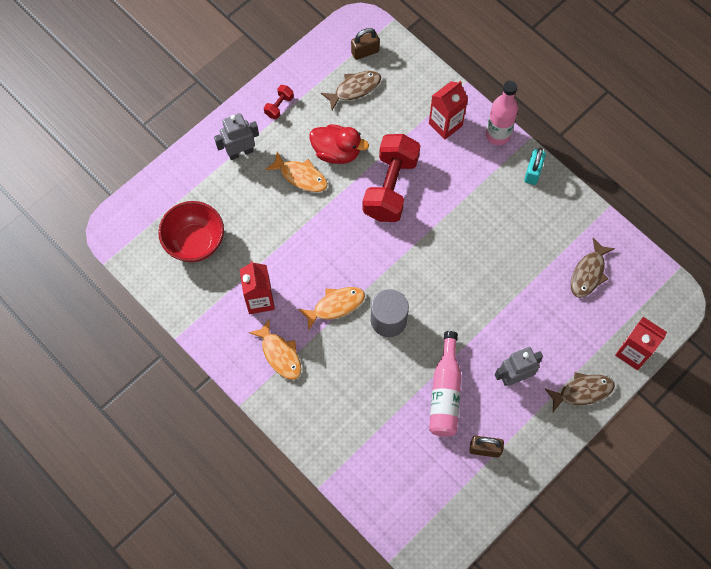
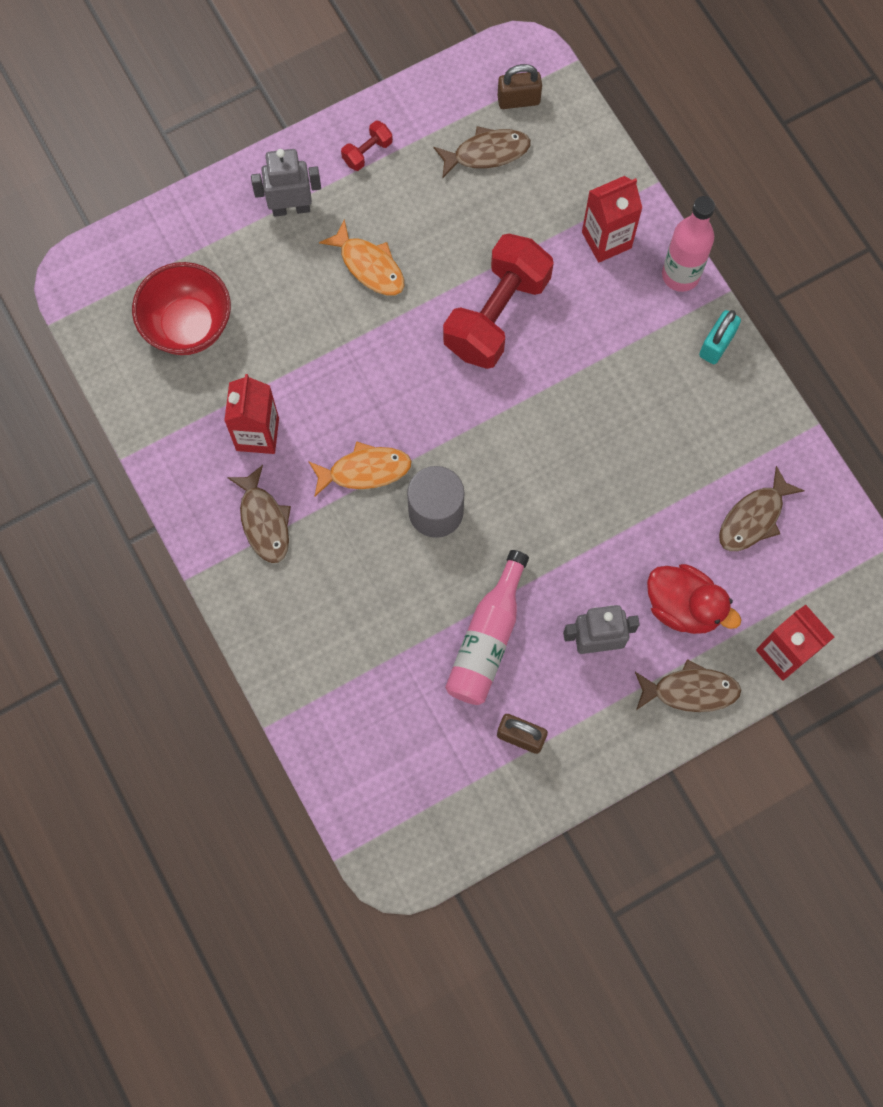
camera: 15 degrees right, 5 degrees up
(280, 354) = (264, 521): orange fish -> brown fish
(337, 152) = (432, 242): red duck -> red duck (683, 607)

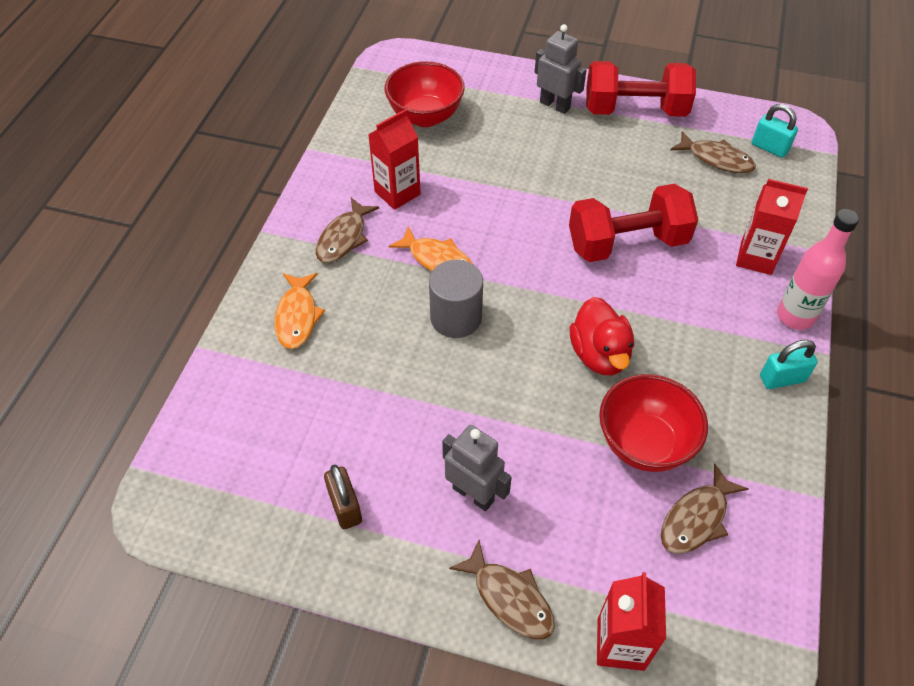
camera: 45 degrees right, 20 degrees down
(367, 152) = (635, 110): red dumbbell -> red dumbbell, size x2.39
(369, 266) = (570, 162): orange fish -> orange fish (297, 316)
(487, 639) = (398, 422): pink bottle -> none
(518, 100) = (769, 147): brown padlock -> turquoise padlock
(671, 491) = (644, 443): none -> red bowl
(683, 607) = (570, 531): red duck -> red duck (599, 354)
(754, 518) = (696, 518): brown fish -> brown fish turned 45 degrees counterclockwise

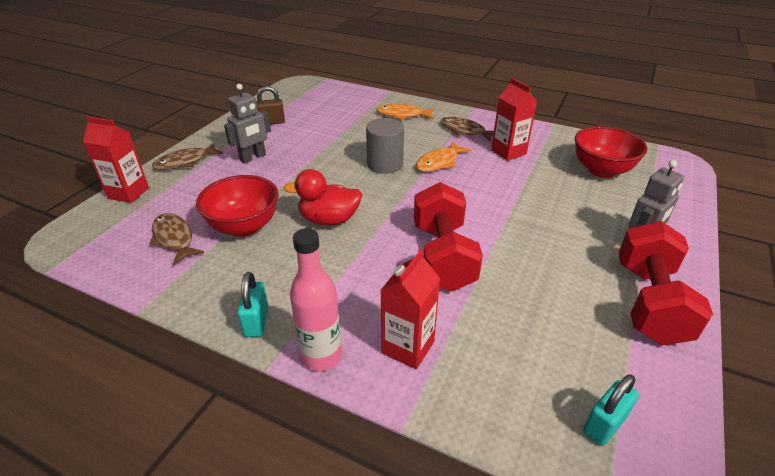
camera: 100 degrees right, 15 degrees down
(716, 159) = (572, 357): brown fish -> none

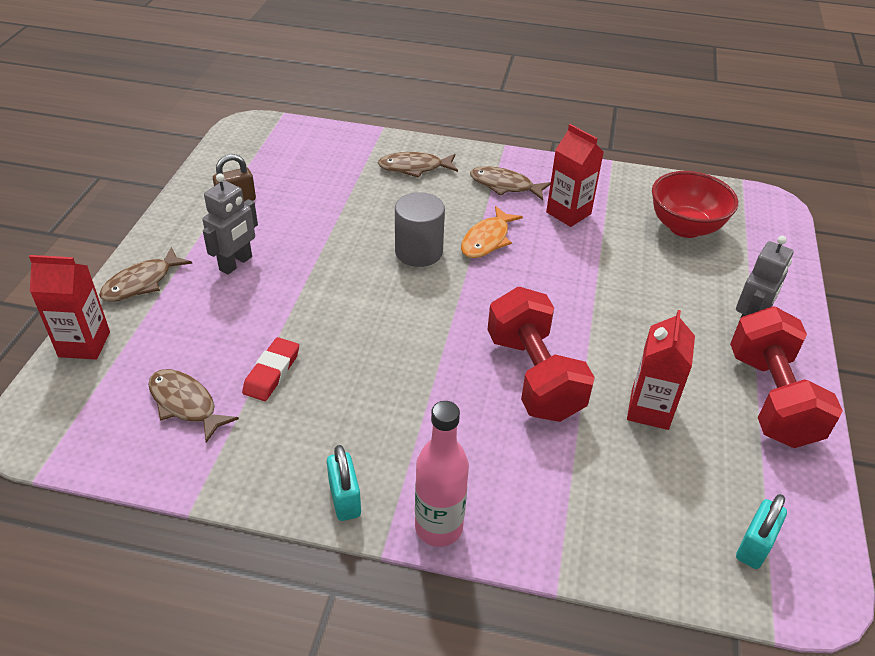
camera: 15 degrees left, 5 degrees up
(244, 227) = (272, 372): red bowl -> red eraser
(329, 220) = (378, 346): red duck -> none
(402, 115) = (414, 168): orange fish -> brown fish
(408, 347) = (531, 499): red carton -> red carton (649, 410)

